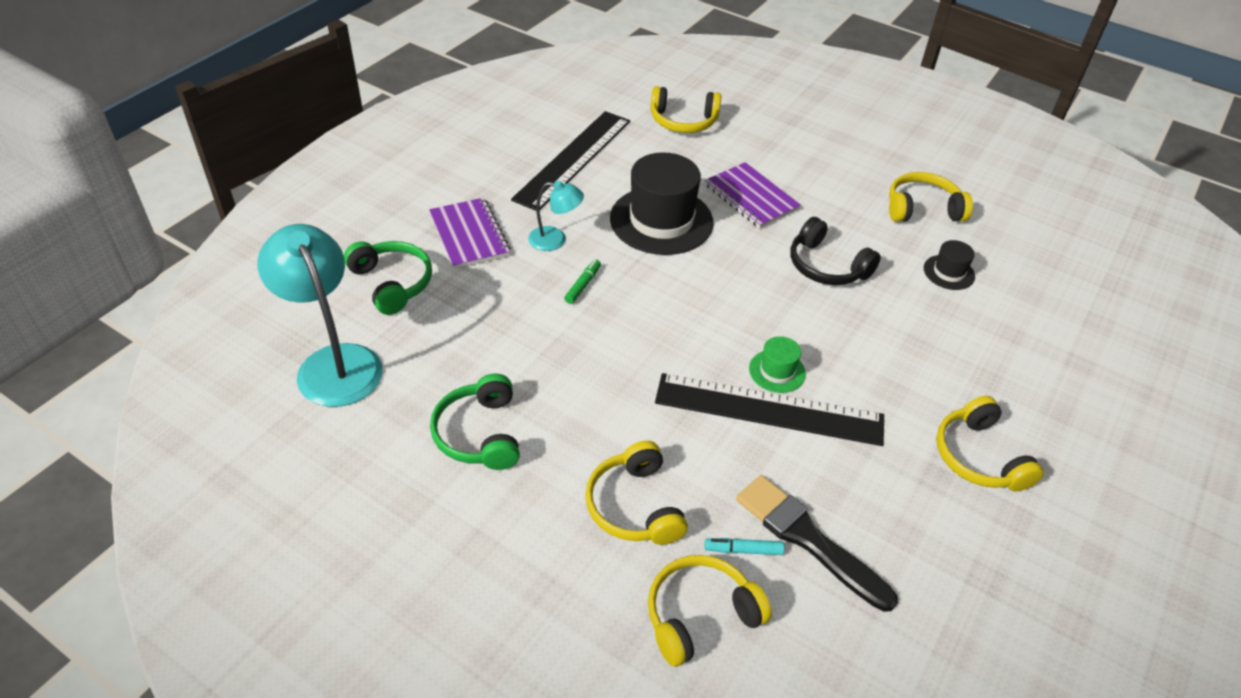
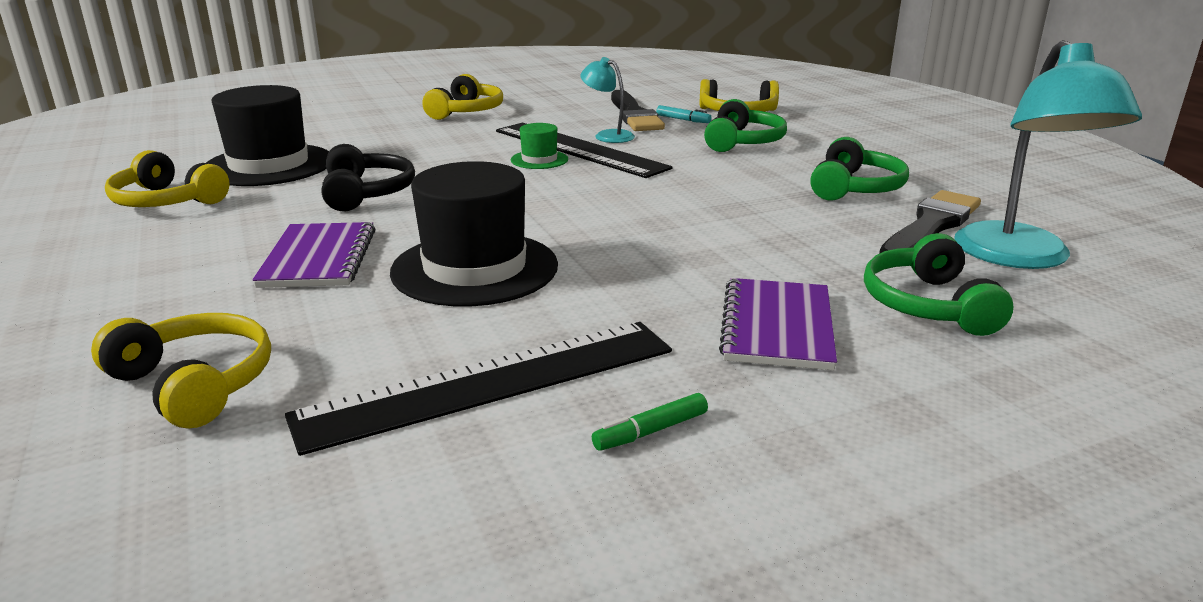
camera: 145 degrees left, 20 degrees down
(402, 384) = (930, 227): none -> black brush
(555, 240) = (647, 288): turquoise lamp -> turquoise lamp (607, 135)
(582, 285) = (657, 242): green marker -> green marker (651, 431)
(635, 506) = (742, 142): yellow headphones -> green headphones
(949, 272) = (269, 165): black hat -> black hat, size x2.12

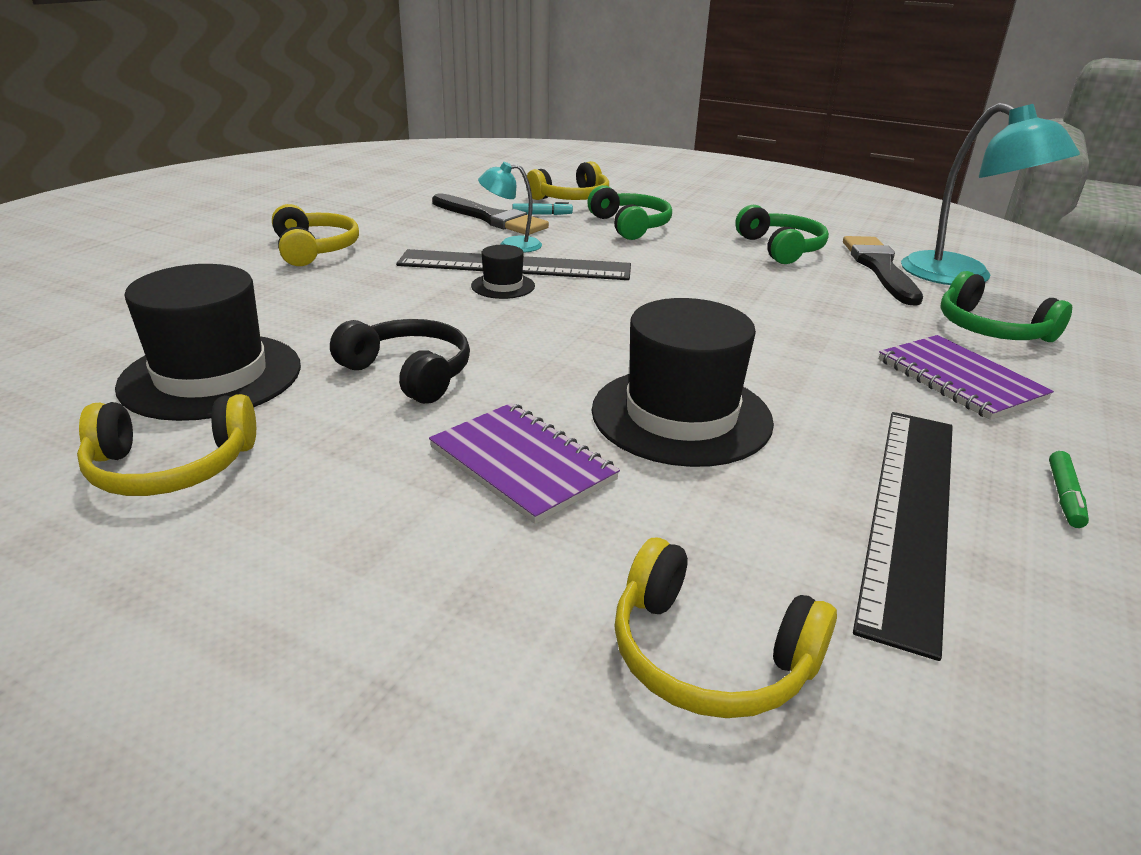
camera: 40 degrees left, 5 degrees up
(194, 384) = (709, 655): yellow headphones -> yellow headphones turned 150 degrees counterclockwise
(539, 160) = (503, 286): green hat -> black hat

